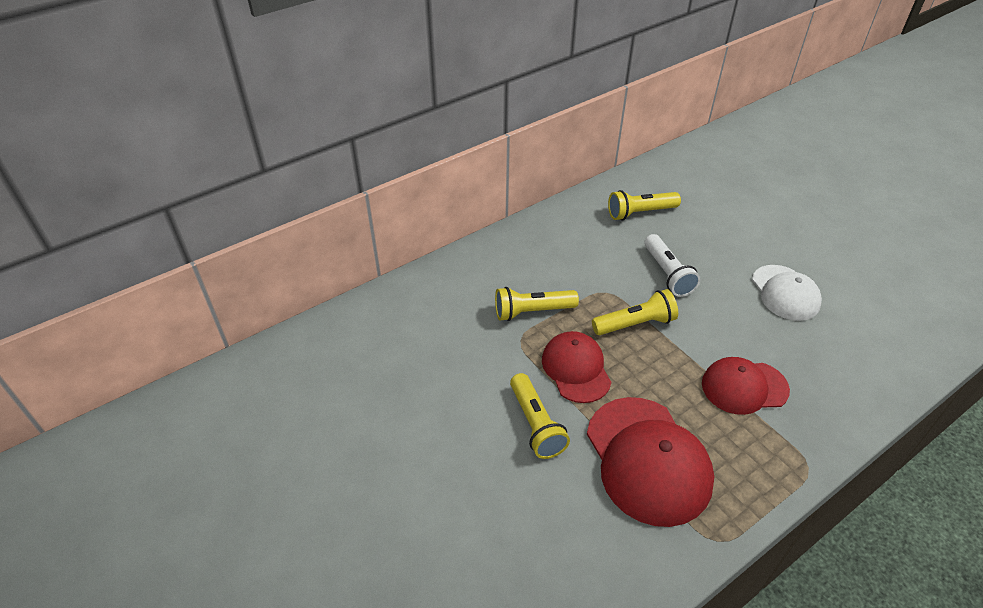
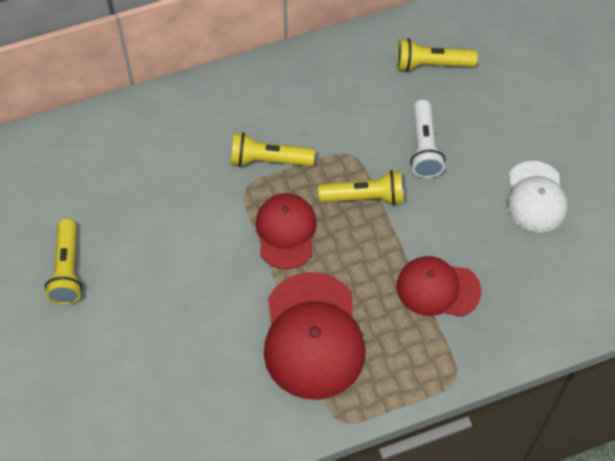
camera: 15 degrees right, 15 degrees up
(535, 424) = (226, 278): yellow flashlight -> yellow flashlight (67, 270)

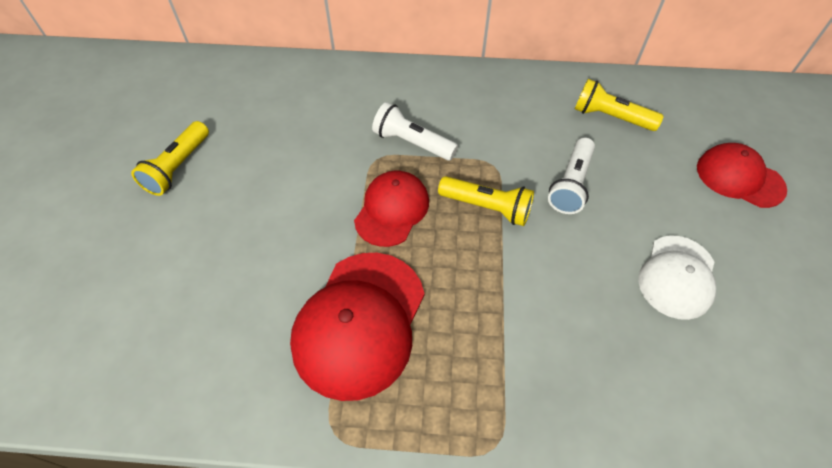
camera: 25 degrees right, 5 degrees down
(268, 160) = (412, 143): yellow flashlight -> white flashlight
(438, 288) = (522, 330): red cap -> red cap (739, 178)

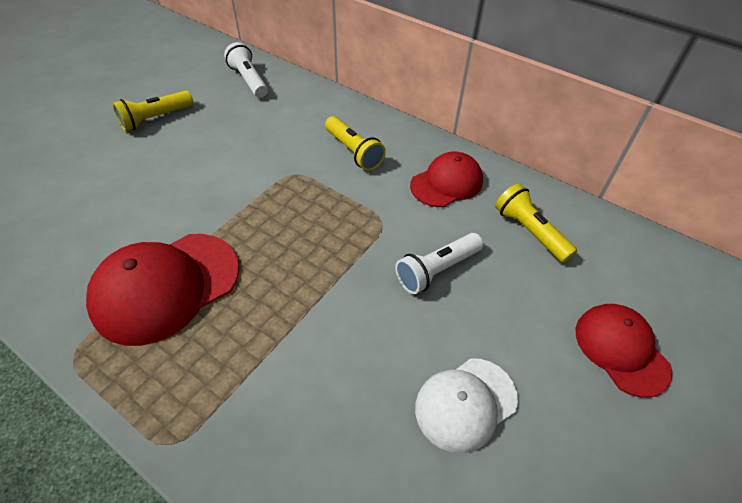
camera: 30 degrees right, 5 degrees down
(392, 210) = (268, 217): red cap -> red cap (446, 183)
(412, 143) = (332, 175): white flashlight -> white flashlight (249, 80)
(487, 208) = (344, 252): yellow flashlight -> yellow flashlight (353, 152)

